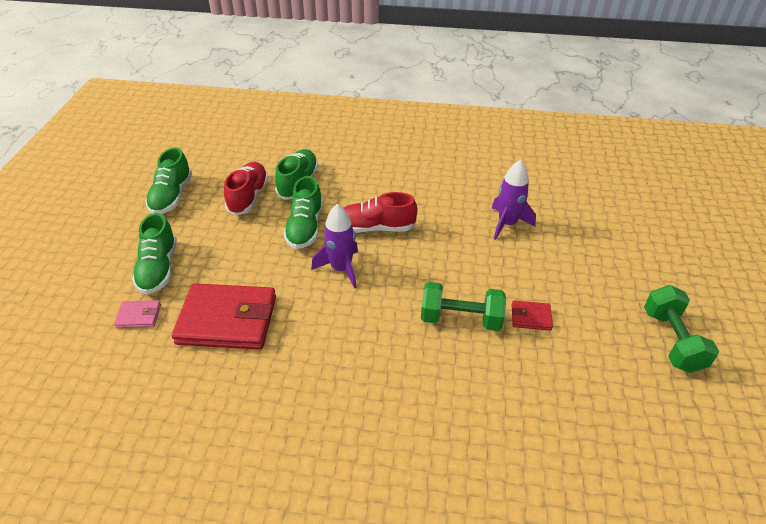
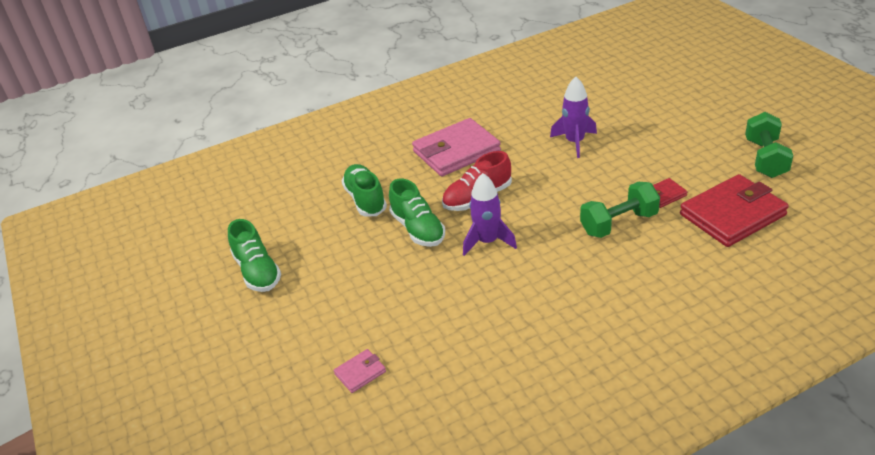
camera: 30 degrees left, 5 degrees down
(158, 268) = (327, 330): green shoe -> none
(227, 320) = (443, 329): red wallet -> red wallet (732, 215)
(248, 197) = (334, 233): red shoe -> none
(404, 180) = (456, 151): none -> pink wallet
(671, 340) = (765, 159): green dumbbell -> green dumbbell turned 45 degrees clockwise

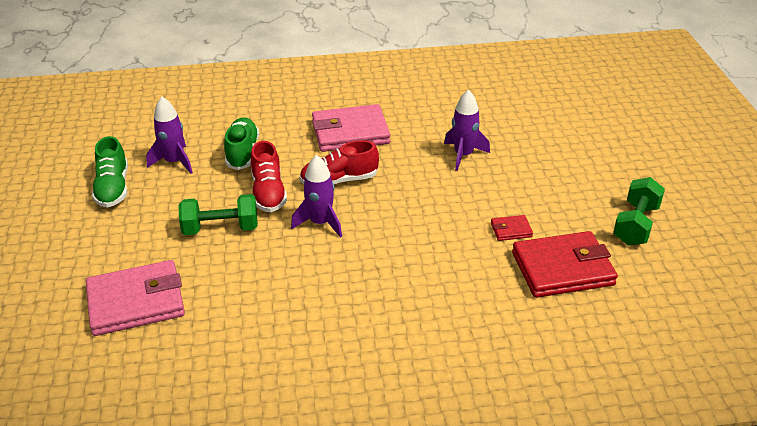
camera: 15 degrees right, 0 degrees up
(303, 228) = (174, 162): none -> purple rocket
(360, 373) = (136, 302): pink wallet -> pink wallet, size x2.26
(418, 229) = (268, 193): green shoe -> red shoe
(619, 223) = (449, 243): green dumbbell -> green dumbbell (221, 228)

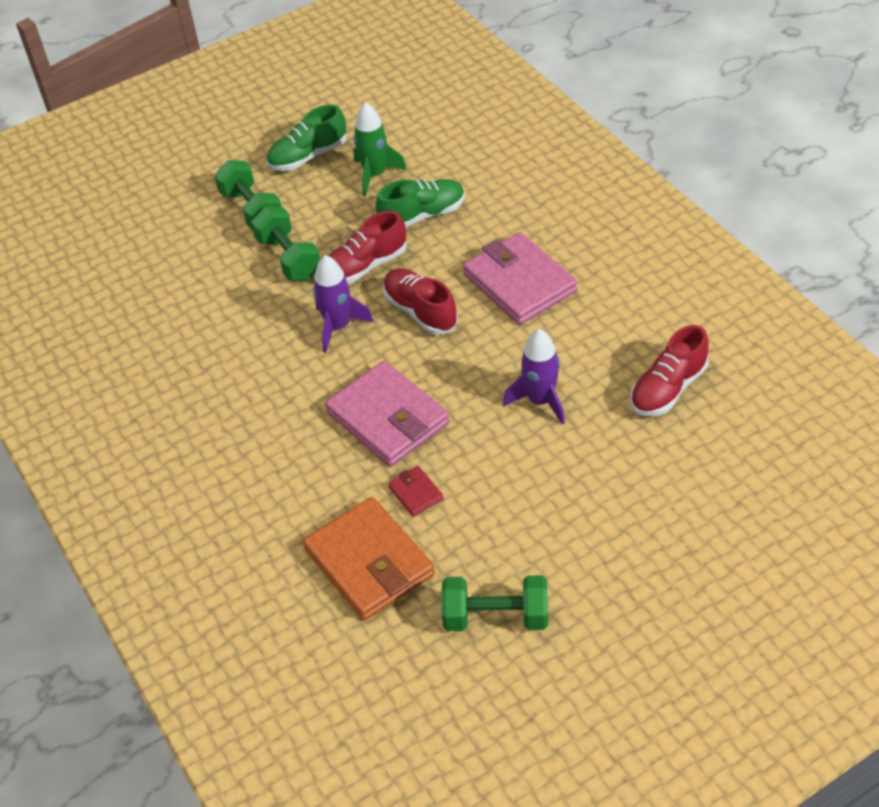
camera: 70 degrees right, 10 degrees up
(136, 302) = (160, 253): pink wallet -> pink wallet (388, 418)
(142, 234) = (252, 210): none -> green dumbbell
(174, 162) = (375, 175): purple rocket -> green rocket
(488, 107) = (668, 389): none -> red shoe
(562, 269) = (369, 562): red wallet -> orange wallet

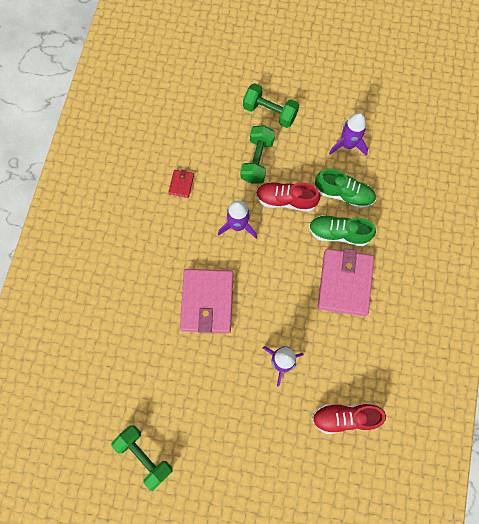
camera: 40 degrees right, 25 degrees up
(252, 210) = (270, 112): green dumbbell -> green dumbbell turned 75 degrees counterclockwise
(308, 156) = (328, 101): green shoe -> green shoe (338, 233)
(369, 562) = (124, 372): orange wallet -> none
(375, 175) = (347, 145): green rocket -> purple rocket
(415, 493) = (177, 356): red wallet -> red wallet (181, 184)
(420, 311) = (282, 253): red shoe -> none

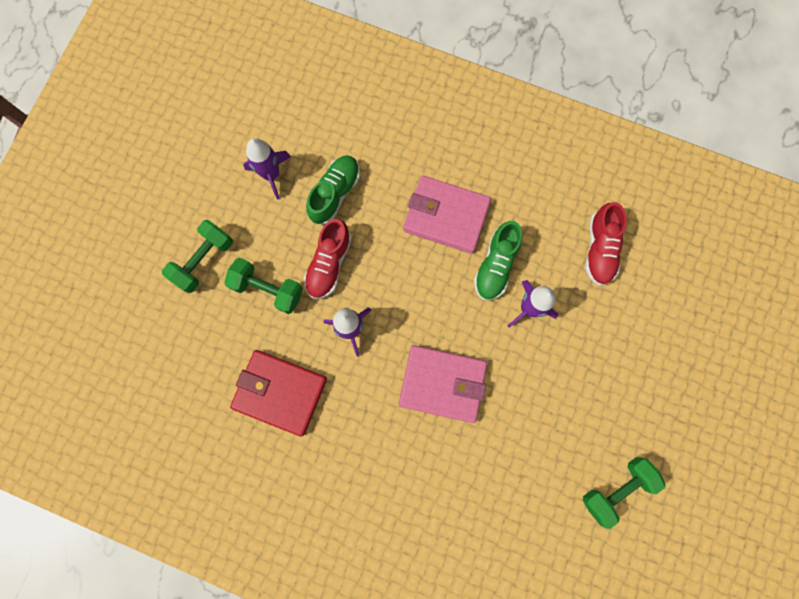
camera: 80 degrees left, 5 degrees up
(181, 184) = (280, 392): red wallet -> red wallet, size x2.26
(338, 233) = (384, 210): green shoe -> green shoe (495, 266)

